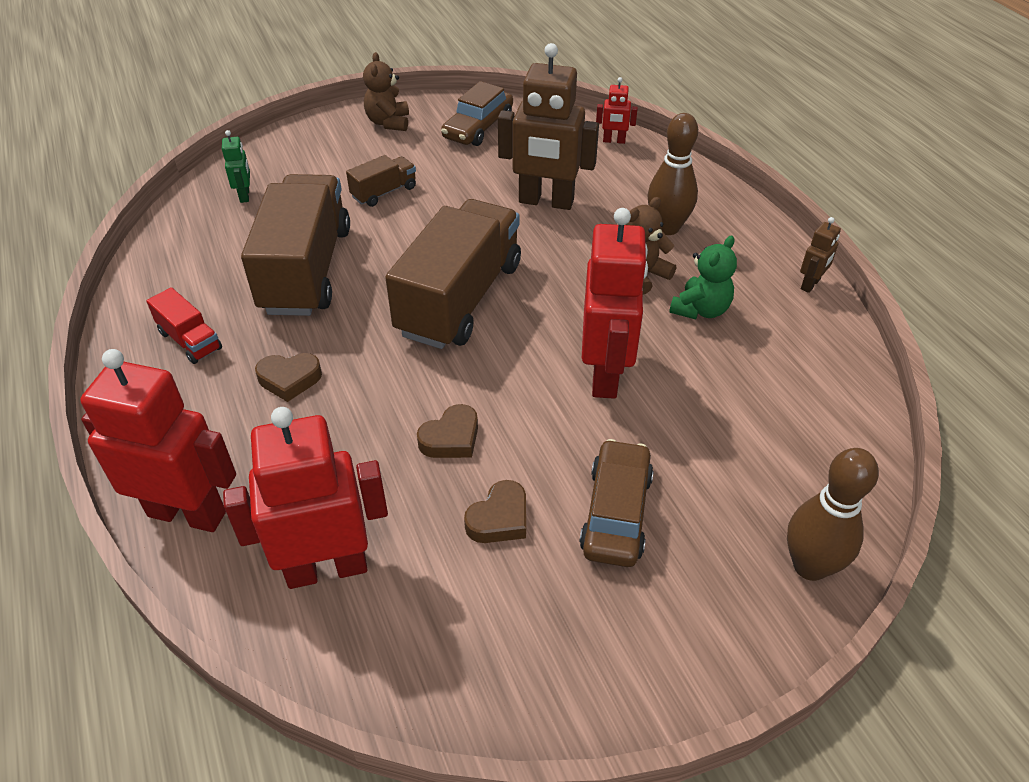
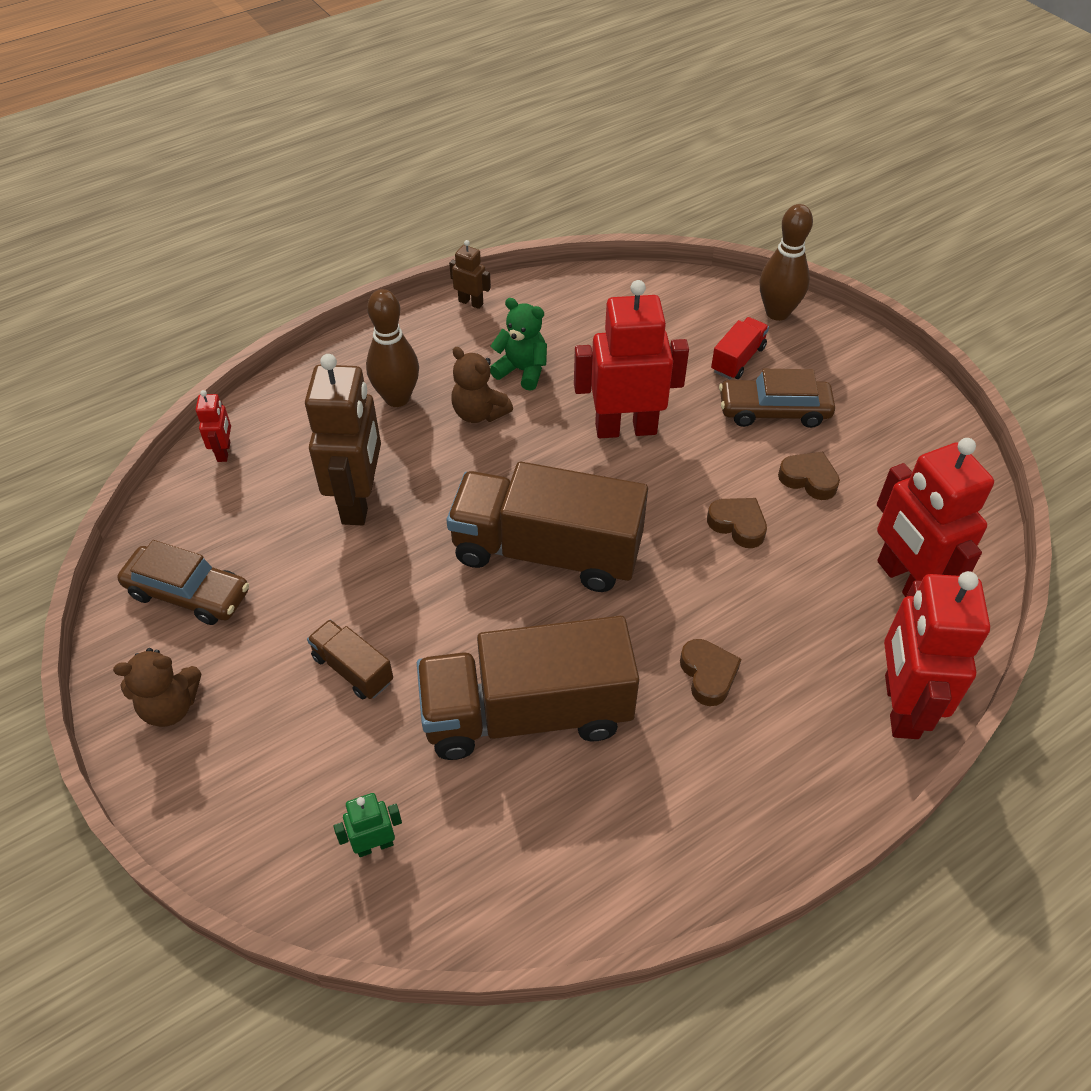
camera: 100 degrees left, 5 degrees up
(190, 341) = (680, 798): red truck -> red truck (738, 359)

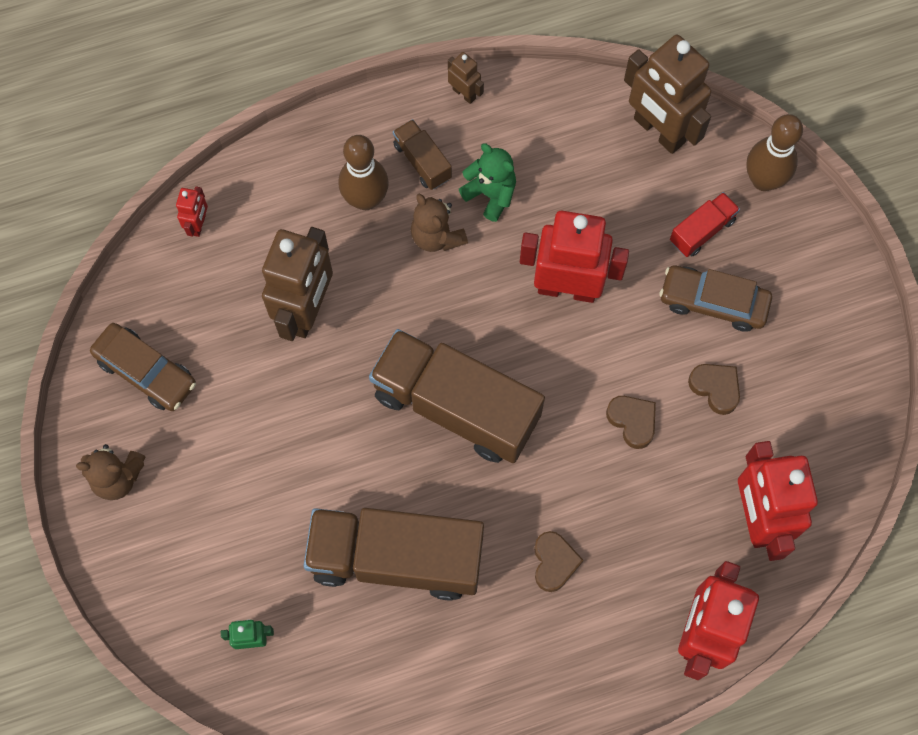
camera: 15 degrees right, 20 degrees up
(353, 669) = (267, 481): brown truck -> brown truck (422, 161)
(665, 296) = (658, 131): none -> brown robot

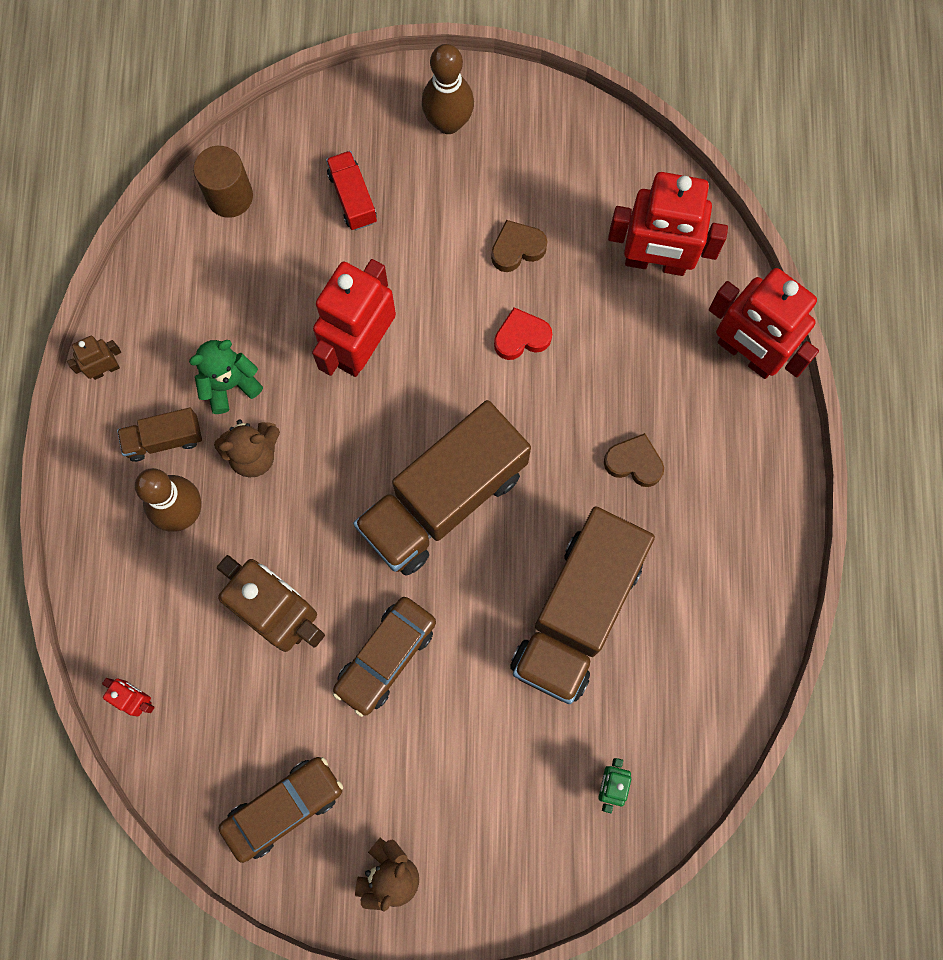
camera: 70 degrees left, 5 degrees up
(632, 421) = (521, 337): brown heart -> red heart
(658, 131) = (230, 196): brown robot -> brown cylinder
(713, 302) = (430, 216): brown car -> brown car (385, 657)
(763, 180) = (323, 121): brown bowling pin -> brown bowling pin (448, 123)

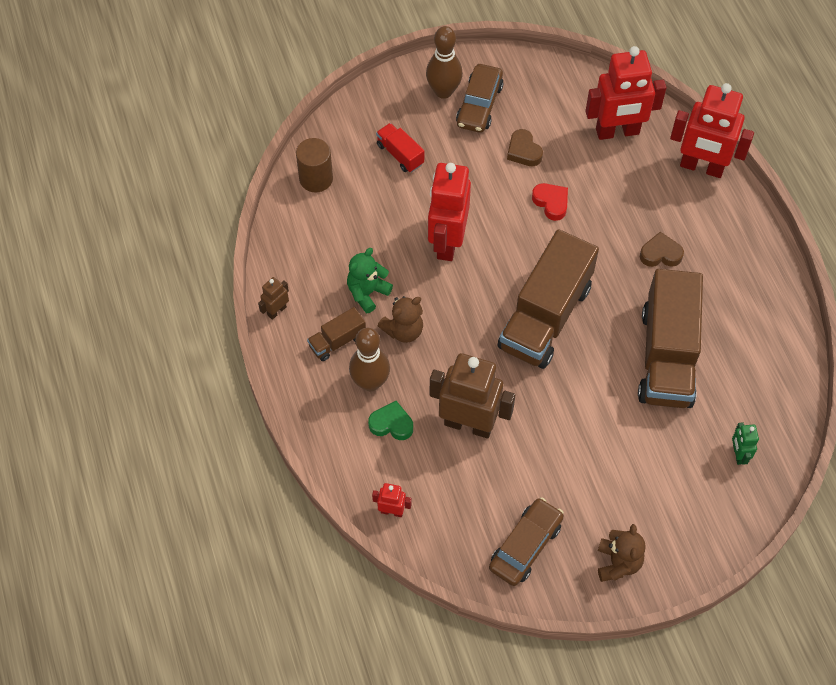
camera: 20 degrees left, 15 degrees down
(185, 579) = (391, 424): none -> green heart
(385, 657) = (551, 426): brown car -> brown car (479, 105)
(517, 248) = (523, 151): brown heart -> brown heart turned 75 degrees counterclockwise
(521, 337) = (551, 203): red heart -> red heart turned 90 degrees clockwise

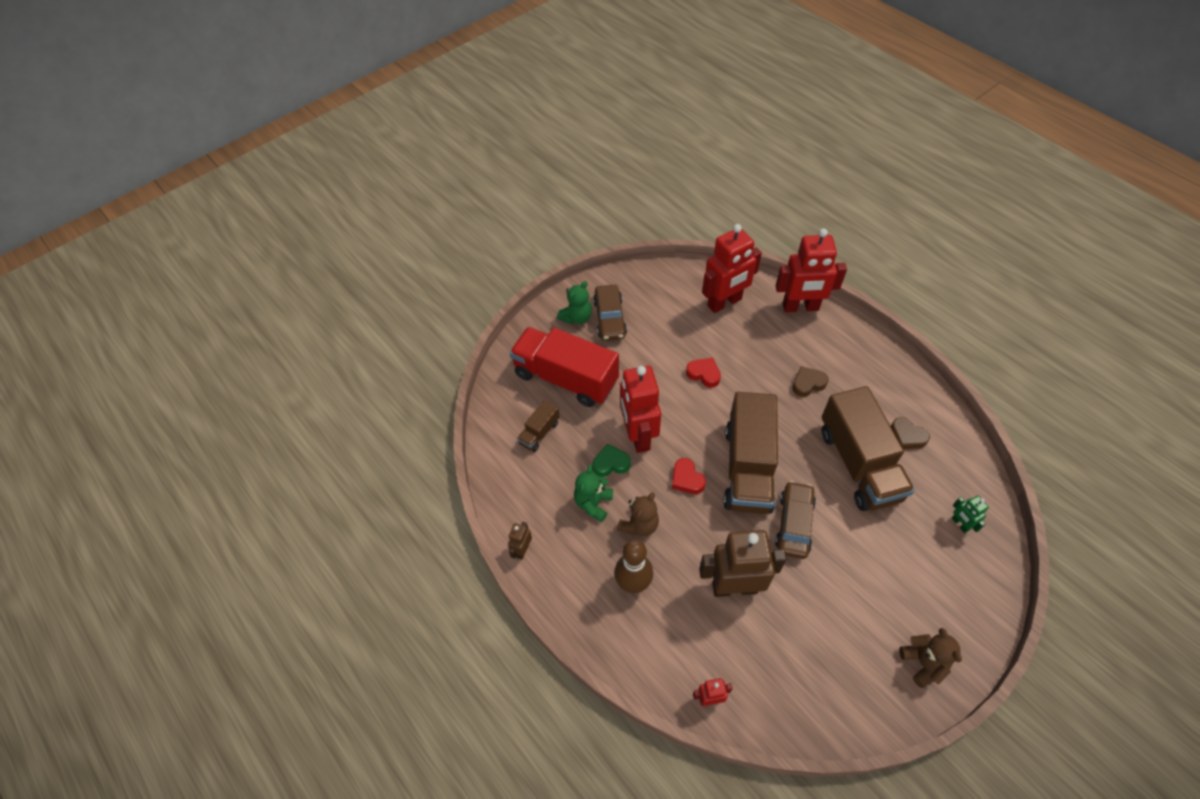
camera: 20 degrees left, 5 degrees down
(316, 178) = (505, 422): brown cylinder -> none
(337, 341) = (587, 557): brown truck -> brown truck (539, 433)
(391, 424) = (669, 614): green heart -> green heart (611, 463)
(400, 154) = (566, 378): red truck -> red truck, size x2.23
(443, 91) = (576, 317): brown bowling pin -> green teddy bear
(475, 304) = (687, 479): none -> red heart
(523, 151) = (662, 342): brown heart -> brown heart (907, 436)
(525, 546) = (840, 681): brown car -> brown car (794, 524)

